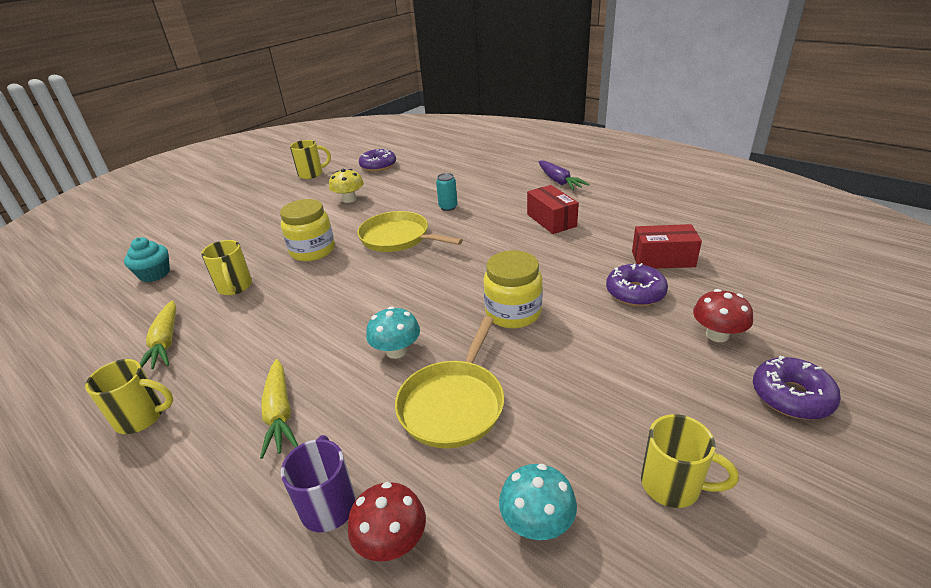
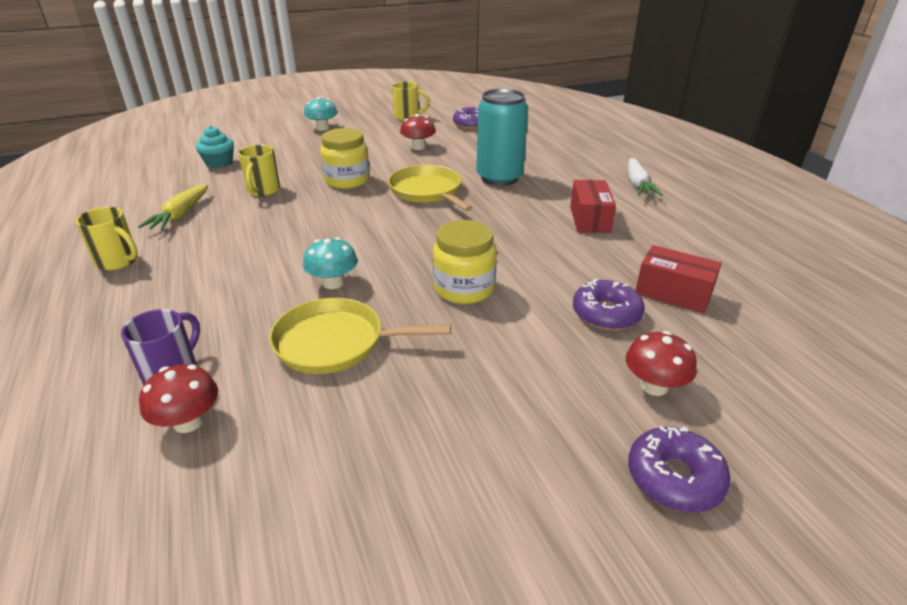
camera: 25 degrees right, 0 degrees up
(280, 413) = (204, 295): yellow carrot -> none
(349, 199) = (418, 147): yellow mushroom -> red mushroom
(448, 207) = (499, 178): turquoise can -> turquoise can, size x2.28
(453, 404) = (335, 342): yellow pan -> yellow pan turned 45 degrees clockwise
(537, 522) = (306, 464): turquoise mushroom -> turquoise mushroom (322, 128)
(559, 181) = (637, 185): purple carrot -> white carrot
(673, 485) = (455, 495): yellow mug -> none

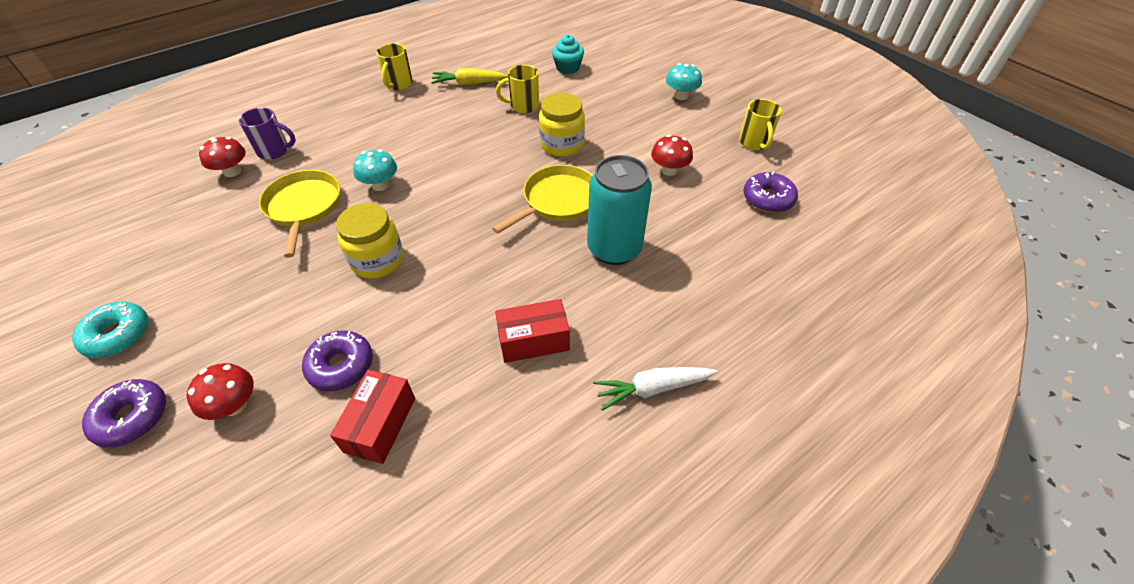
camera: 75 degrees right, 15 degrees up
(528, 522) = (118, 335): none -> turquoise donut

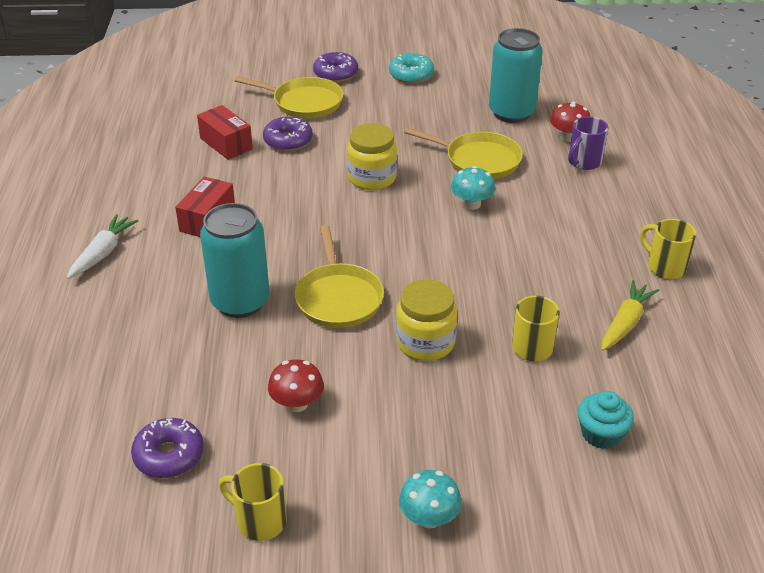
camera: 125 degrees right, 10 degrees down
(195, 220) = (511, 113): none -> turquoise can
(234, 405) = (304, 102): red mushroom -> yellow pan

